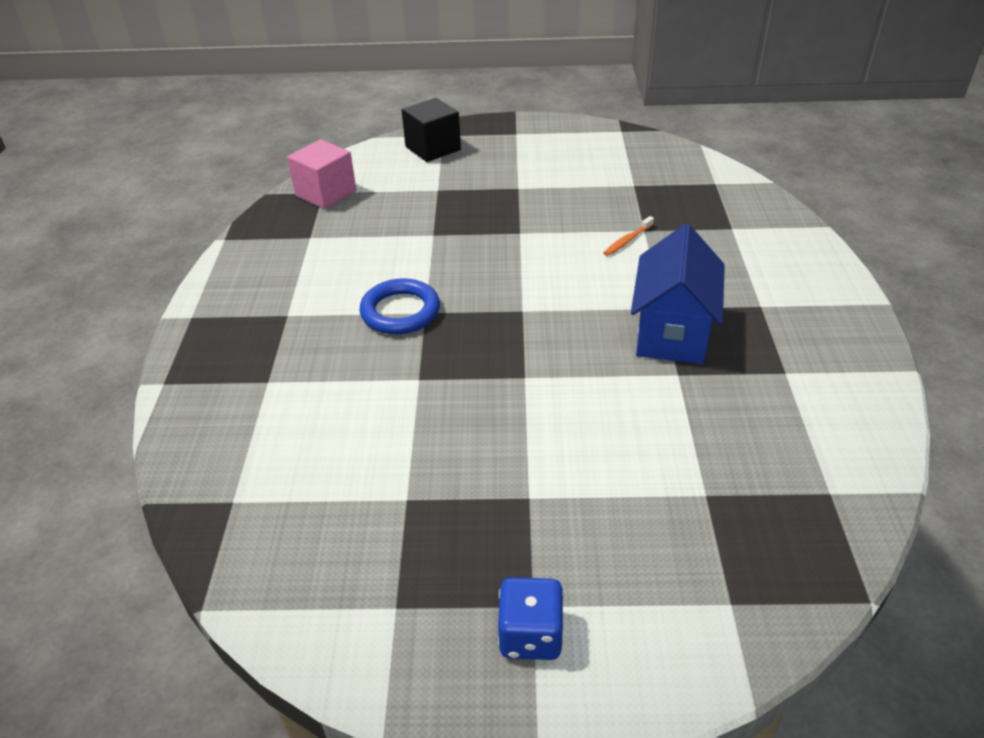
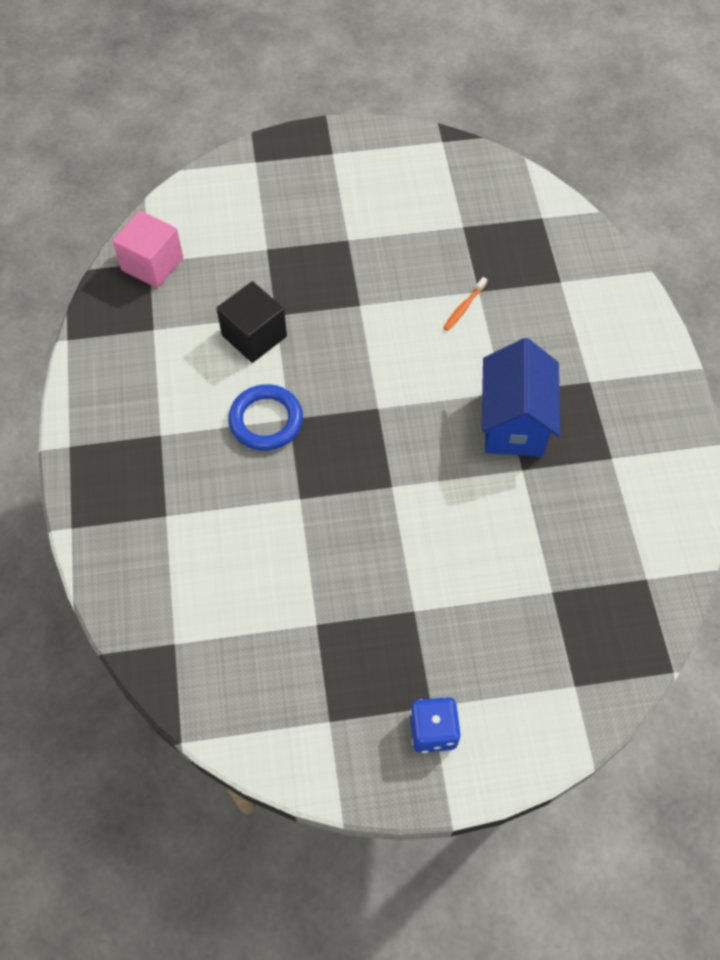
camera: 10 degrees left, 20 degrees up
(433, 148) = (248, 184): black cube -> black cube (254, 336)

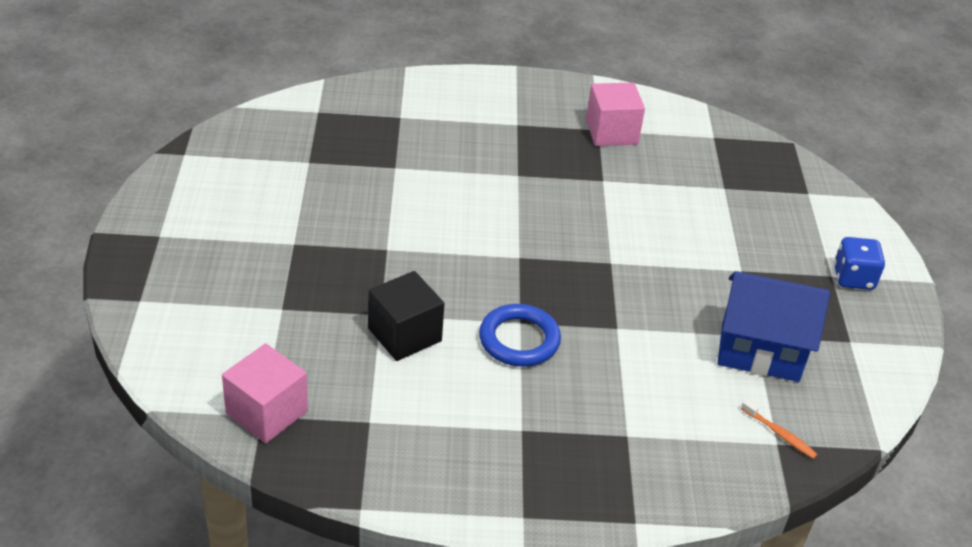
camera: 85 degrees left, 20 degrees down
(464, 307) = (412, 180): orange toothbrush -> orange toothbrush (779, 434)
(513, 422) = (552, 175): blue house -> blue house (760, 352)
(611, 471) = (611, 132): none -> pink cube

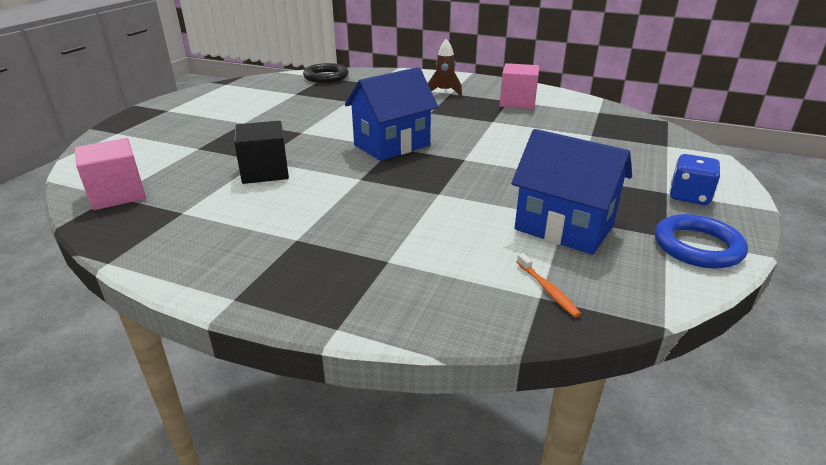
camera: 25 degrees right, 10 degrees down
(320, 110) = (326, 77): none -> black ring
(508, 123) = (444, 92): none -> brown rocket
(515, 253) = (392, 145): none -> blue house
(519, 340) = (349, 187): blue ring -> blue ring (697, 246)

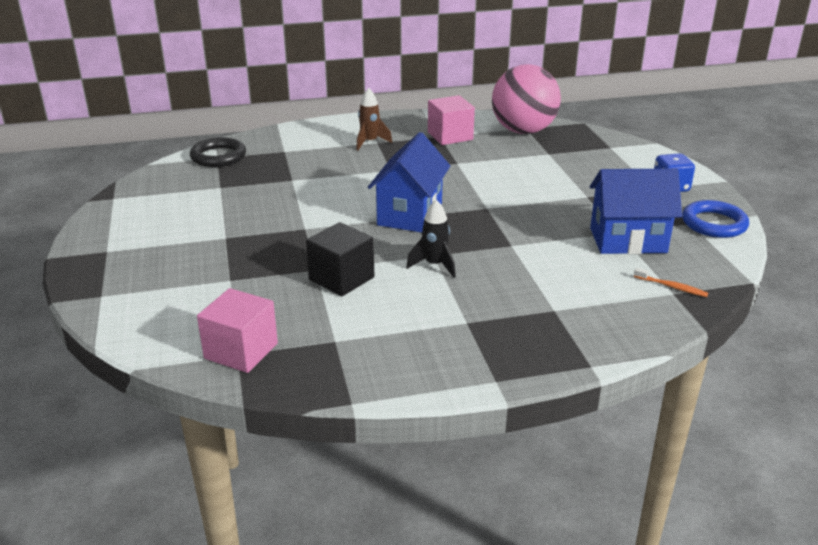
camera: 35 degrees left, 0 degrees up
(347, 186) = (434, 265): none -> black rocket
(592, 113) = (523, 131): none -> pink ball

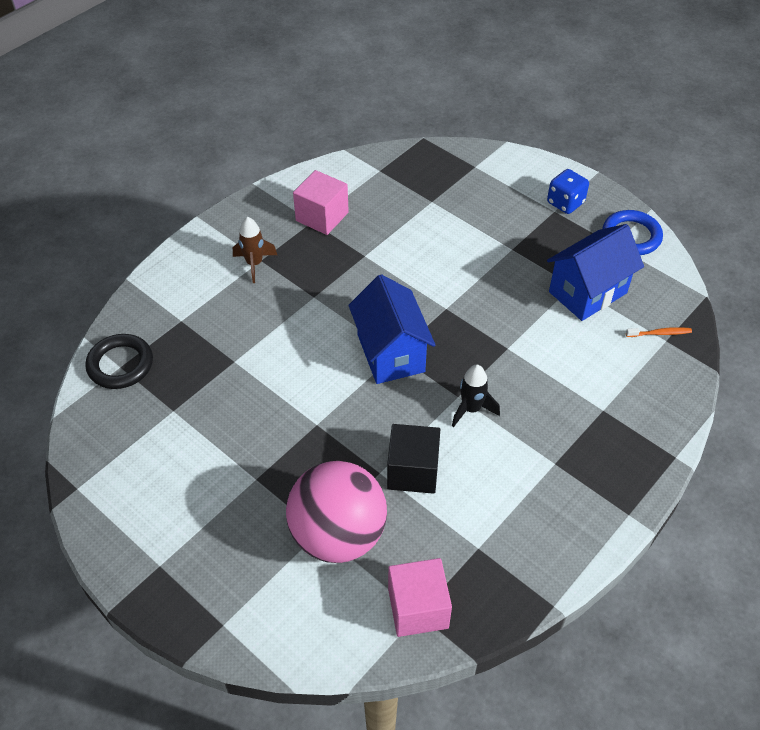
camera: 35 degrees left, 20 degrees up
(523, 131) = (381, 176): pink ball -> pink ball (338, 535)

